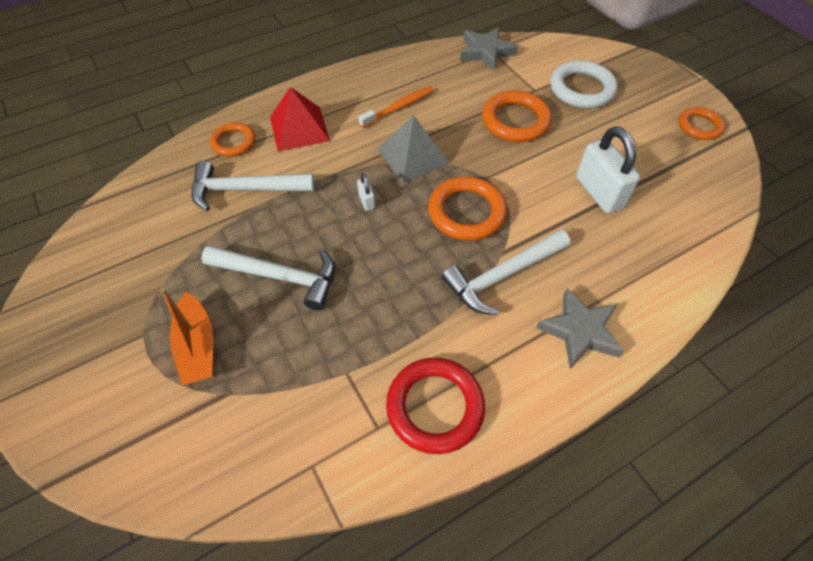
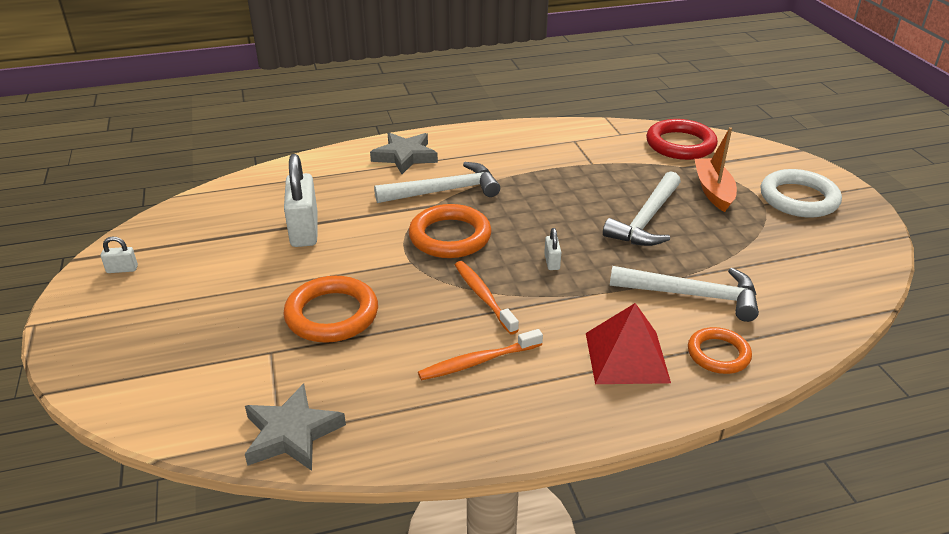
camera: 165 degrees left, 20 degrees down
(280, 276) = (646, 220): white hammer -> white hammer turned 90 degrees counterclockwise
(413, 156) = (483, 297): grey pyramid -> orange toothbrush
(435, 407) = (532, 142): red ring -> red ring (680, 144)
(581, 89) = (206, 340): white ring -> white ring (798, 199)
(699, 126) = (122, 269): orange ring -> white padlock

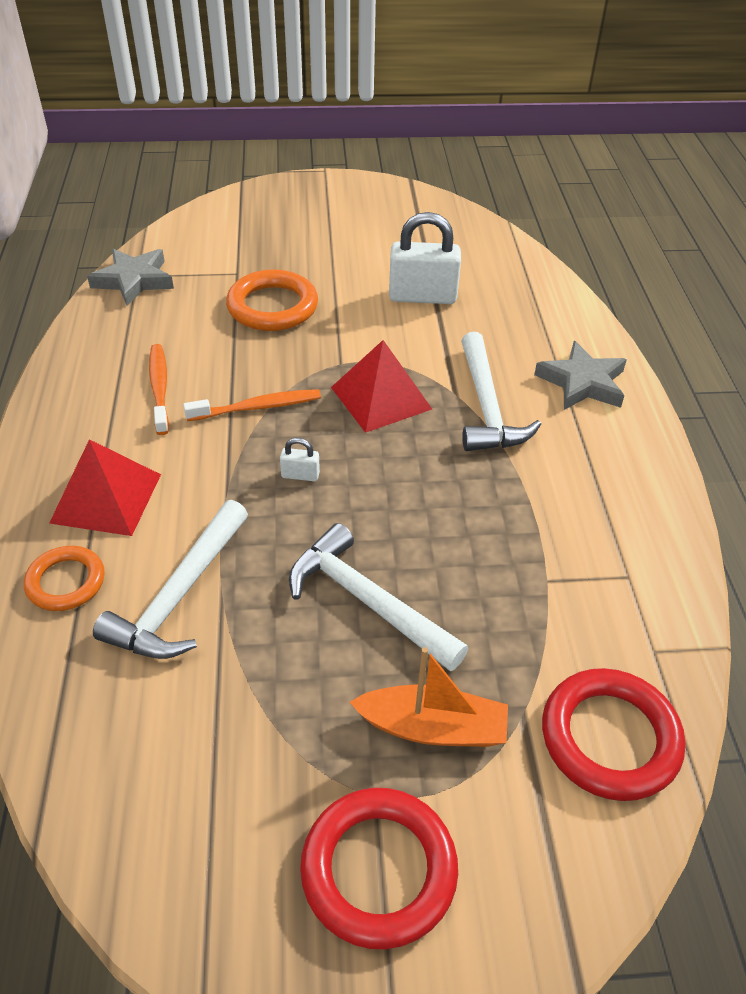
camera: 100 degrees right, 10 degrees up
(122, 269) = (386, 201): white padlock -> none
(450, 236) = (381, 398): orange ring -> red pyramid
(798, 199) = (378, 870): white ring -> red ring

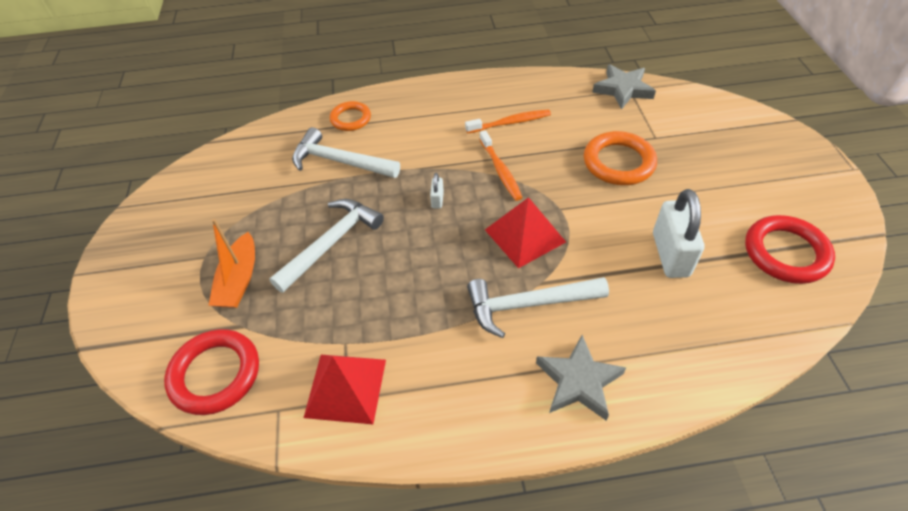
camera: 90 degrees right, 5 degrees up
(106, 498) = (411, 120): red pyramid -> red pyramid (346, 387)
(378, 870) = (164, 261): red ring -> red ring (785, 253)

